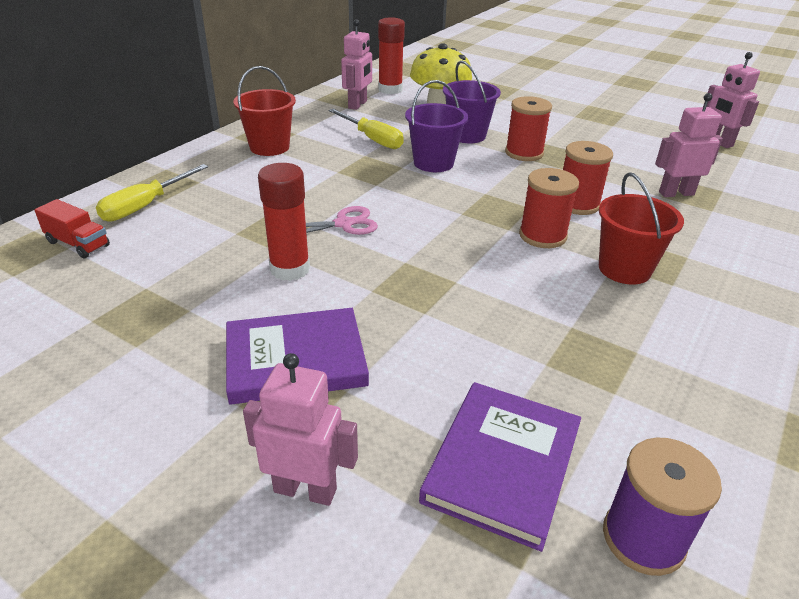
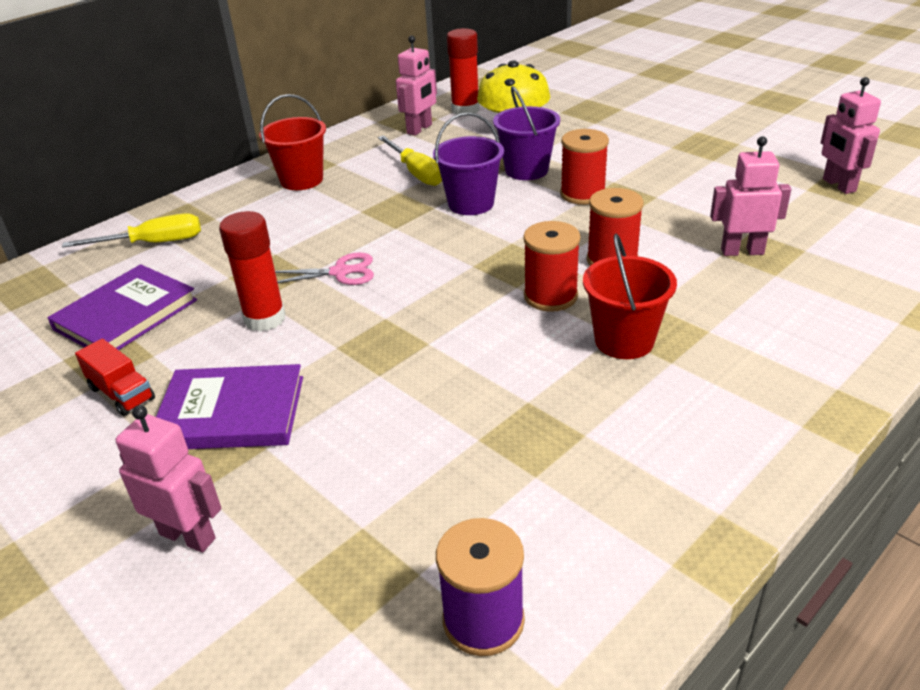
camera: 15 degrees right, 0 degrees up
(78, 244) = (77, 281): red truck -> red truck (122, 394)
(145, 206) = (153, 243): yellow screwdriver -> yellow screwdriver turned 150 degrees counterclockwise
(502, 464) = (381, 534): purple book -> purple book (125, 314)

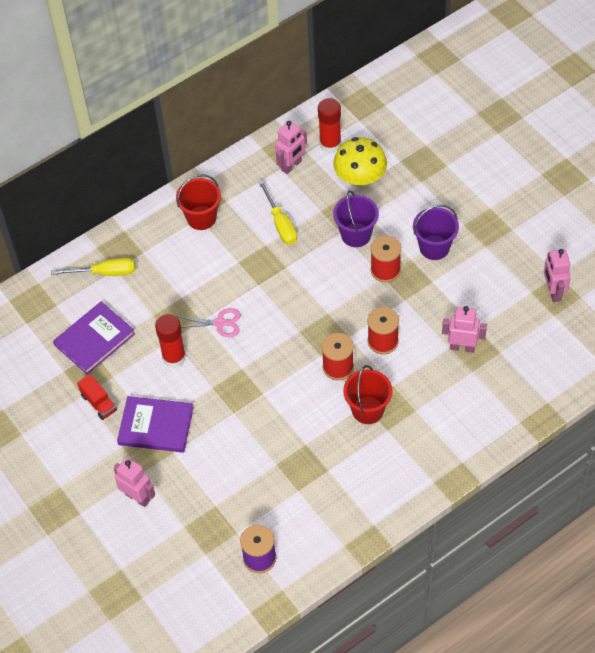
camera: 10 degrees right, 20 degrees up
(471, 204) = (310, 267): purple bucket -> purple bucket (434, 247)

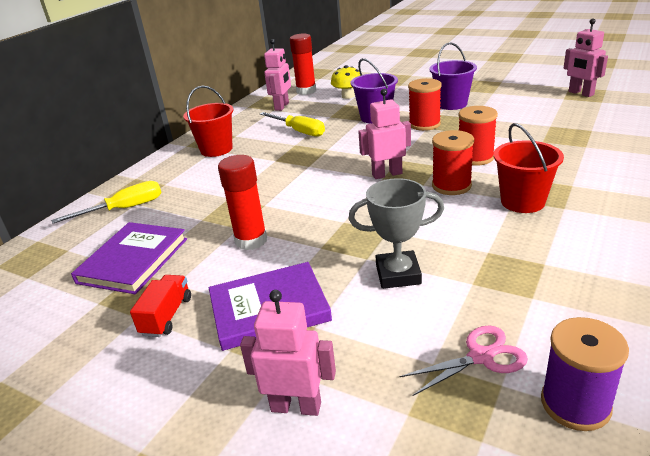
camera: 25 degrees left, 25 degrees down
(99, 403) = (167, 316): red truck -> red truck turned 105 degrees counterclockwise
(220, 323) = (288, 200): pink scissors -> pink scissors (481, 357)
(241, 436) = (398, 274): none -> grey trophy
(360, 178) = (348, 96): yellow mushroom -> yellow mushroom, size x0.65
(462, 347) = (554, 137): pink robot -> pink robot (387, 174)

